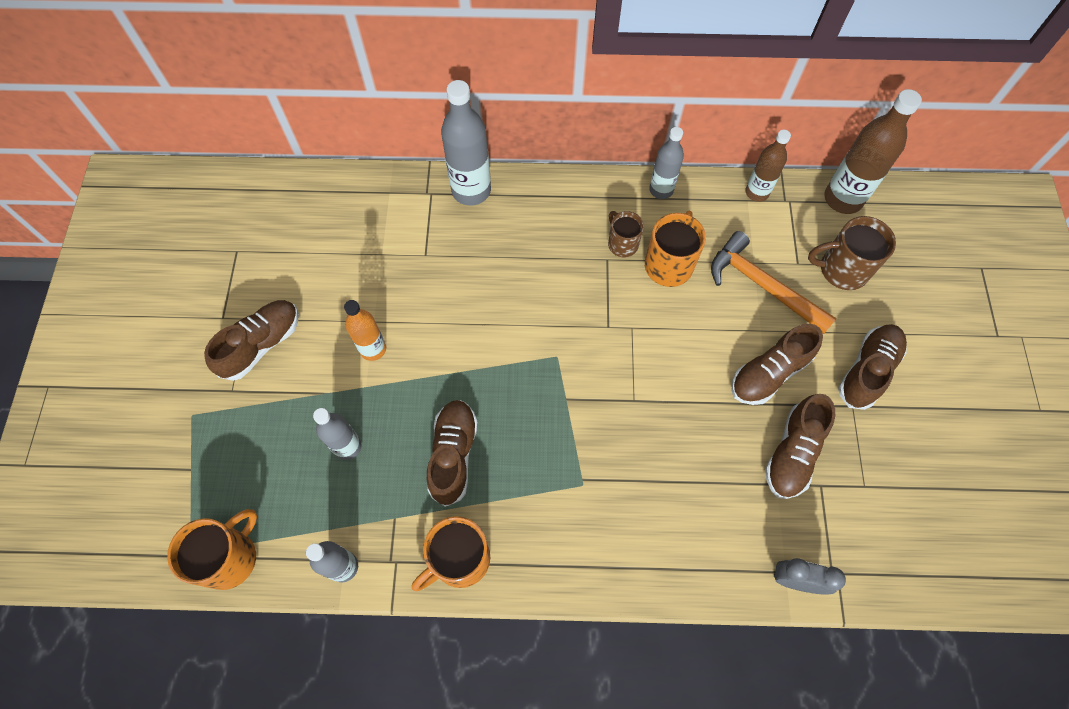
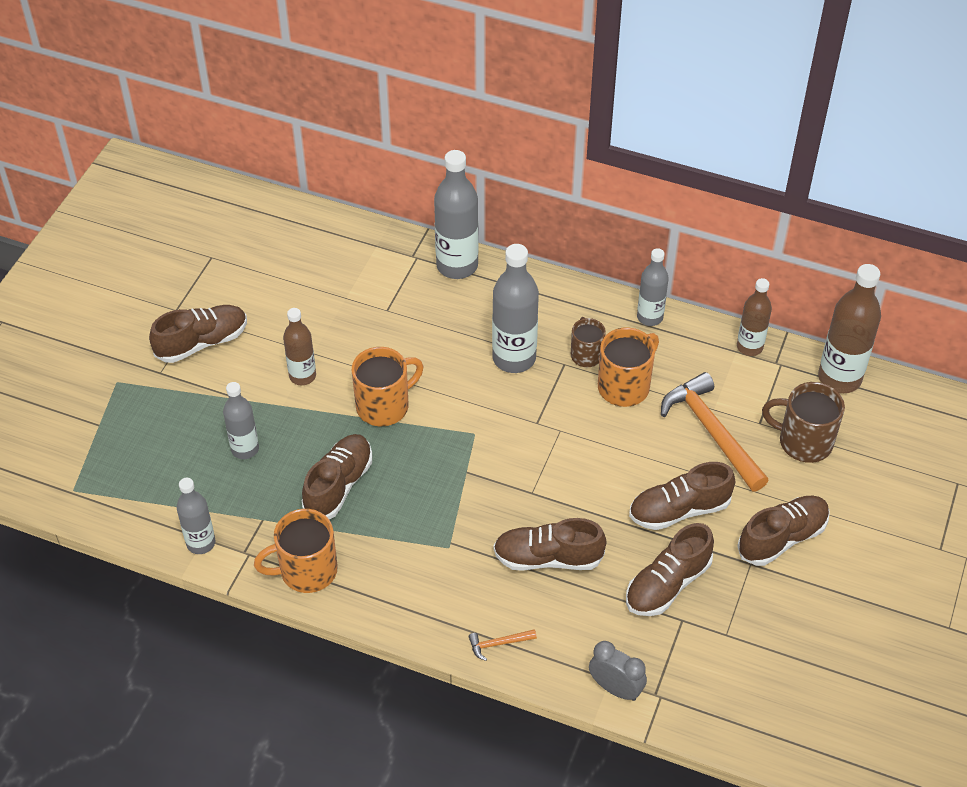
camera: 20 degrees right, 15 degrees down
(230, 558) = (105, 505): orange mug -> orange mug (384, 406)
(373, 349) = (302, 376): orange bottle -> brown bottle
(560, 268) = (514, 358): none -> grey bottle
(671, 573) = (498, 644): none -> orange hammer
(677, 464) = (548, 558): none -> brown shoe

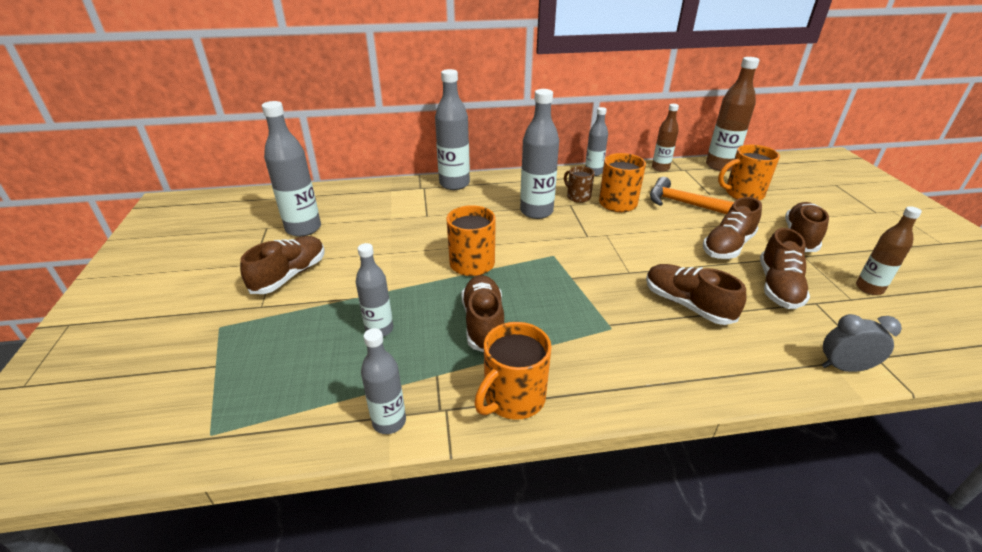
camera: 30 degrees left, 15 degrees down
(247, 275) = (303, 228): none -> grey bottle
(302, 376) = (393, 267): brown bottle -> brown bottle (869, 288)
(498, 644) = (727, 378): orange hammer -> none
(548, 558) = (687, 304): brown shoe -> brown shoe turned 75 degrees clockwise
(803, 441) = (742, 194): brown mug -> orange mug

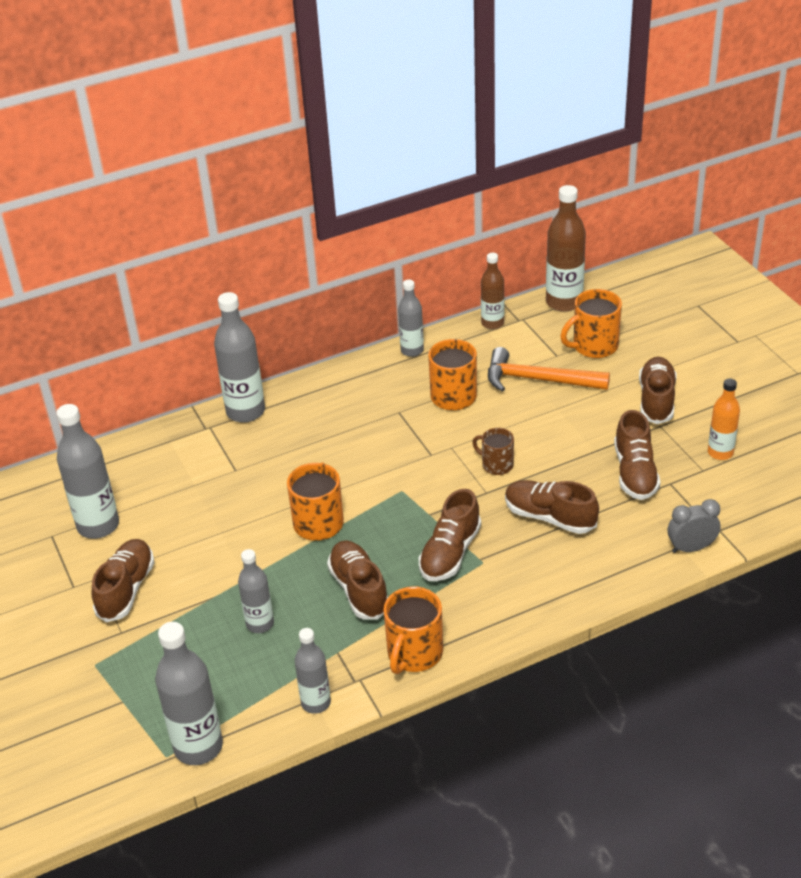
camera: 15 degrees left, 5 degrees up
(536, 212) = (363, 432): grey bottle -> grey bottle (198, 747)
(578, 197) = (404, 397): brown mug -> brown mug (496, 465)
(727, 246) = (582, 432): brown shoe -> brown shoe (450, 553)
(869, 288) = (720, 452): brown bottle -> orange bottle

